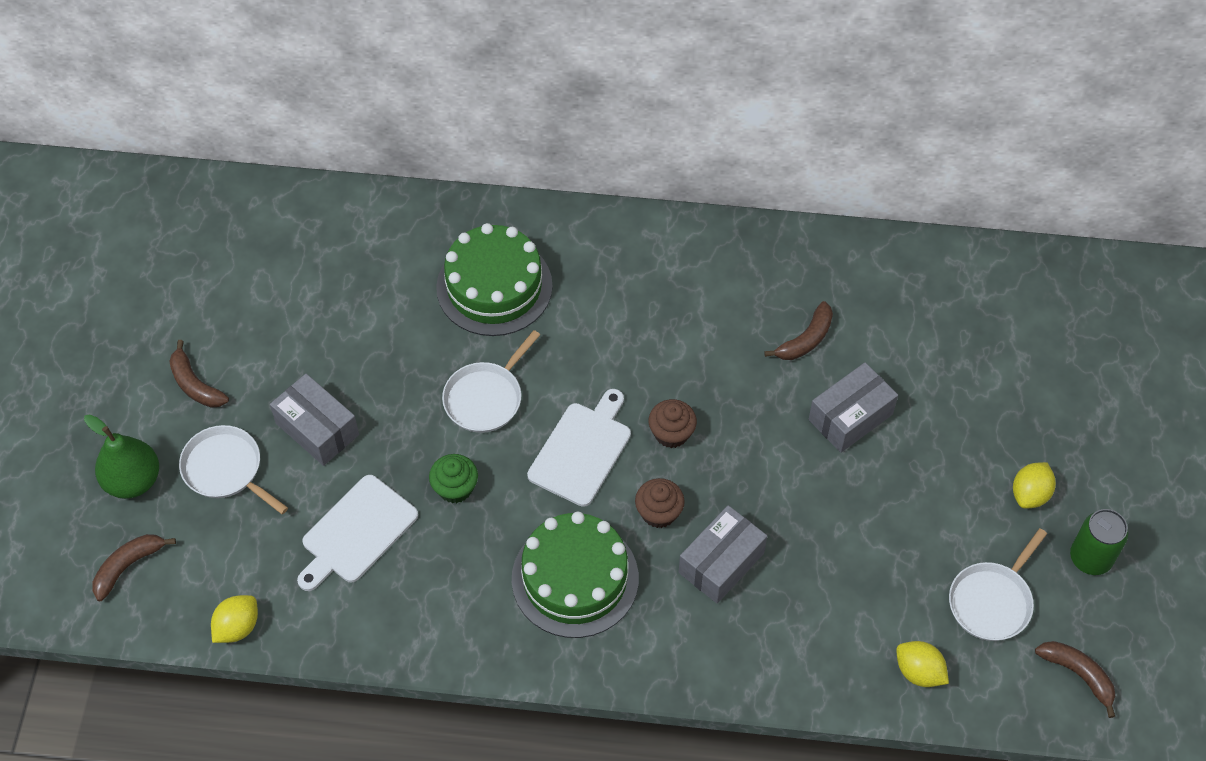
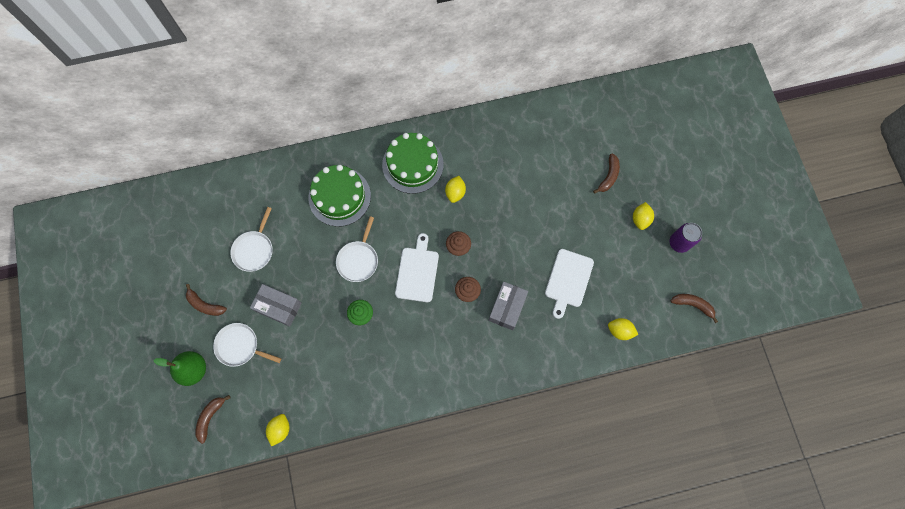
camera: 20 degrees left, 15 degrees up
(356, 532) = (321, 356): white cutting board -> white cutting board (568, 280)
(575, 578) = (439, 342): green cake -> green cake (412, 164)
(701, 343) = (455, 193): none -> yellow lemon
(806, 340) = (506, 173): brown banana -> brown banana (608, 176)
(850, 417) = (542, 208): grey box -> none
(992, 601) = (641, 282): white pan -> white pan (254, 250)
(1090, 558) = (679, 243): green can -> purple can

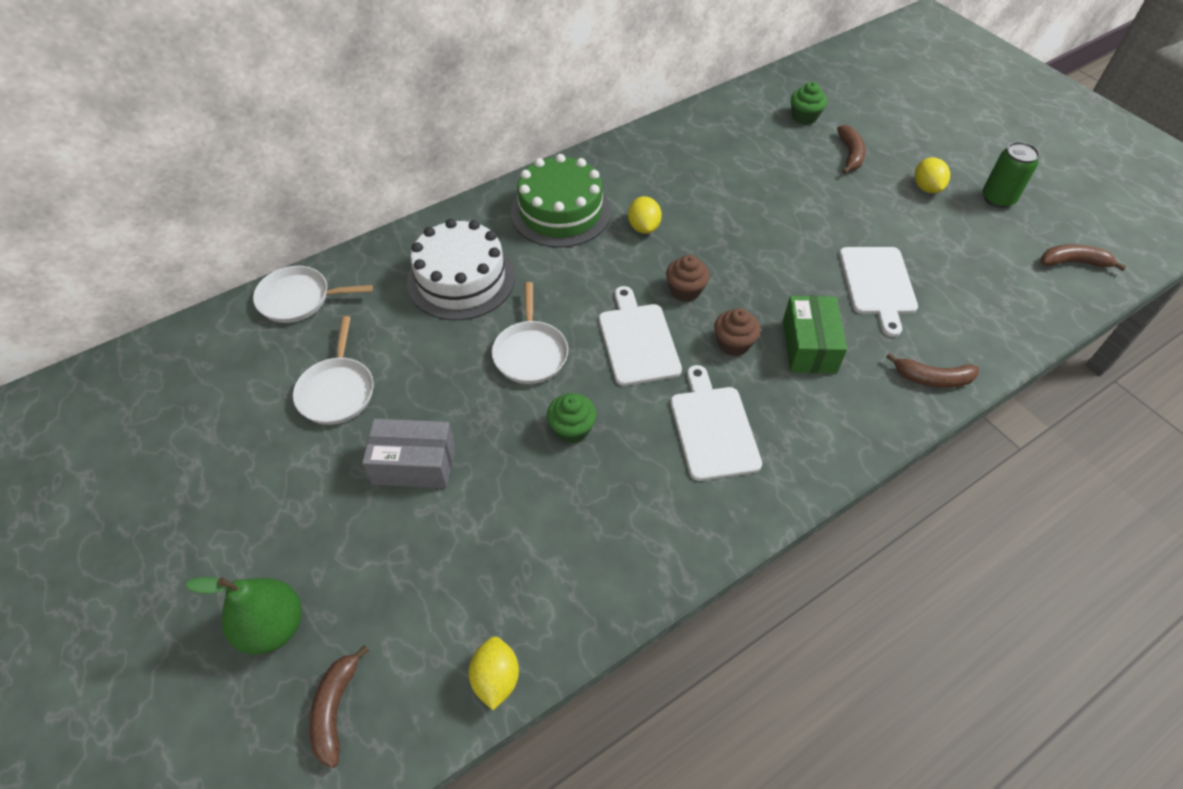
camera: 20 degrees left, 20 degrees down
(205, 305) = (266, 504): brown banana -> brown banana (932, 378)
(240, 346) = (358, 552): white pan -> white pan (298, 299)
(339, 196) = (461, 279): green cake -> white cake
(431, 340) = (713, 428): none -> white cutting board
(507, 308) = (809, 346): grey box -> green box
(597, 134) = (804, 117): none -> green cupcake
(620, 330) = (997, 324): yellow lemon -> none
(679, 243) = (997, 199): purple can -> green can

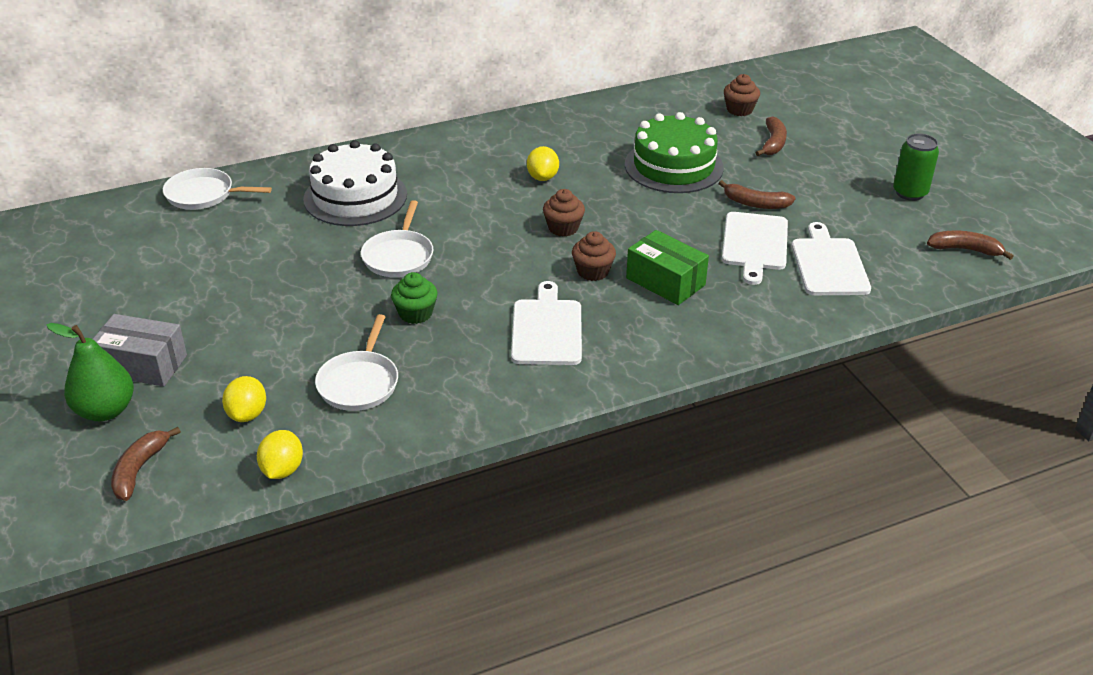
camera: 10 degrees right, 15 degrees down
(337, 391) = (215, 262): white pan -> white pan (359, 383)
(414, 464) = (264, 320): grey box -> grey box (142, 365)
(560, 212) = (468, 158): green cake -> green cake (673, 166)
(637, 341) = (502, 259): white cutting board -> white cutting board (828, 264)
(804, 117) = (739, 110): green cupcake -> brown cupcake
(809, 346) = (665, 281): green box -> green box turned 60 degrees counterclockwise
(926, 188) = (839, 177): yellow lemon -> yellow lemon (247, 414)
(932, 378) = (776, 319): brown banana -> brown banana (755, 204)

